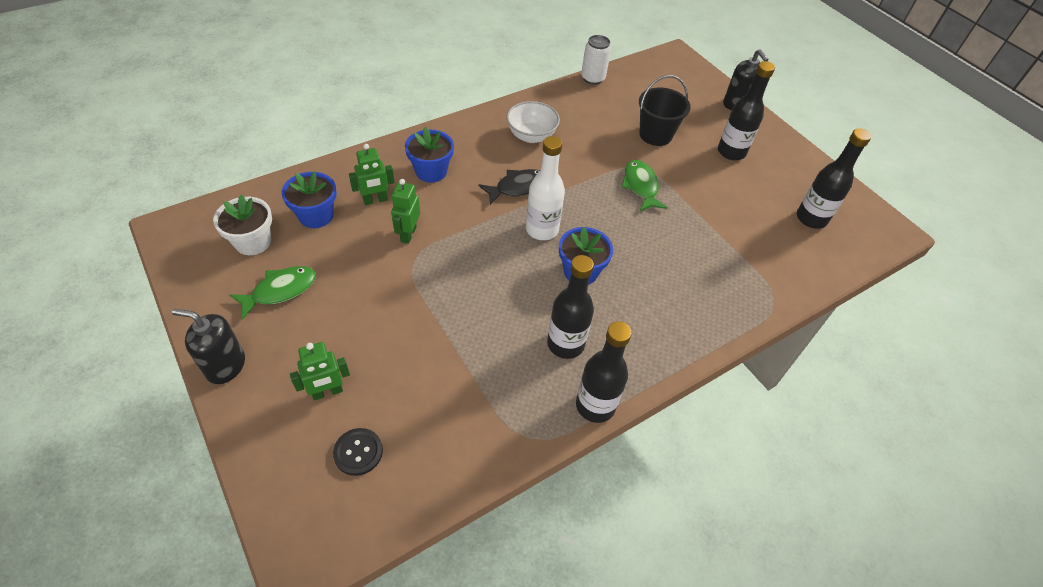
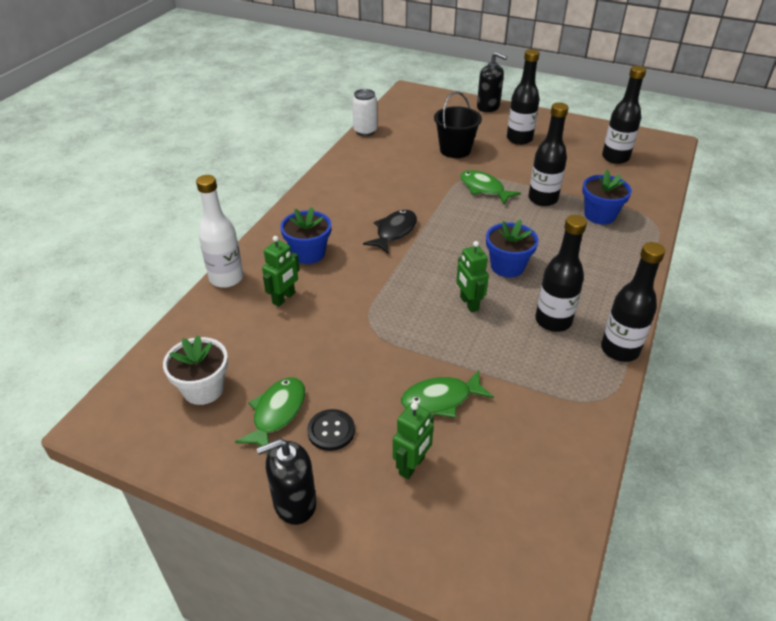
camera: 30 degrees left, 10 degrees down
(316, 216) = (242, 337): blue flower pot -> blue flower pot (600, 215)
(358, 452) = (490, 494): black button -> black button (331, 431)
(402, 354) = (441, 399): none -> green fish
(408, 234) = (342, 309): green robot -> green robot (469, 303)
(531, 136) = (363, 191): white bowl -> none
(542, 229) = (446, 252): white bottle -> white bottle (226, 278)
(686, 224) = (543, 199): none -> black bottle

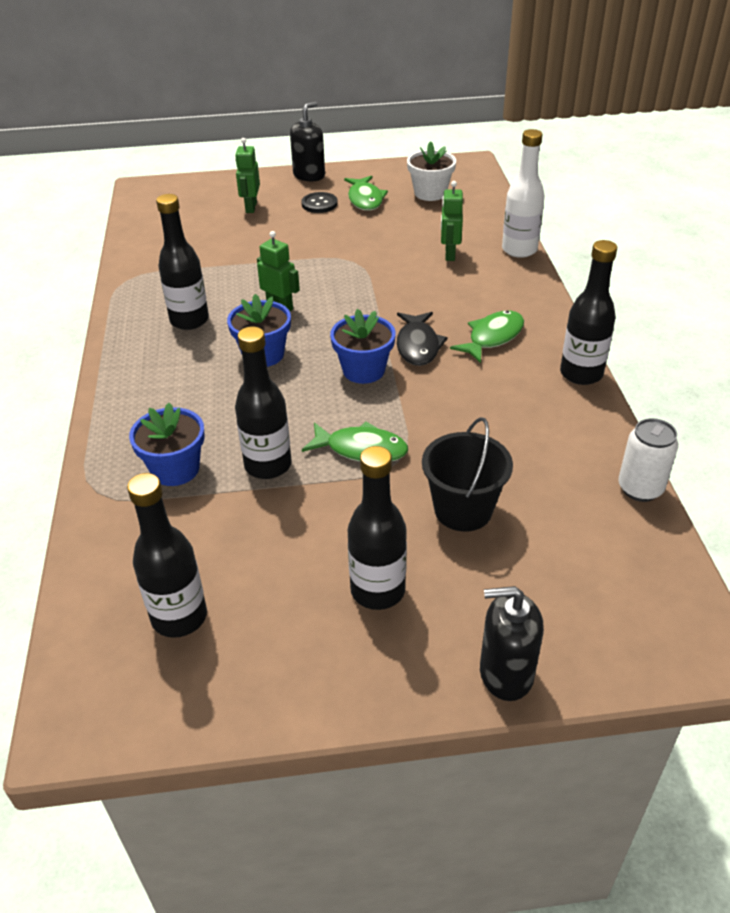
camera: 150 degrees right, 0 degrees up
(308, 253) = (478, 293): blue flower pot -> blue flower pot (363, 370)
(441, 399) = (256, 240): green fish -> green fish (492, 337)
(619, 350) = (117, 319): black bottle -> black bottle (581, 374)

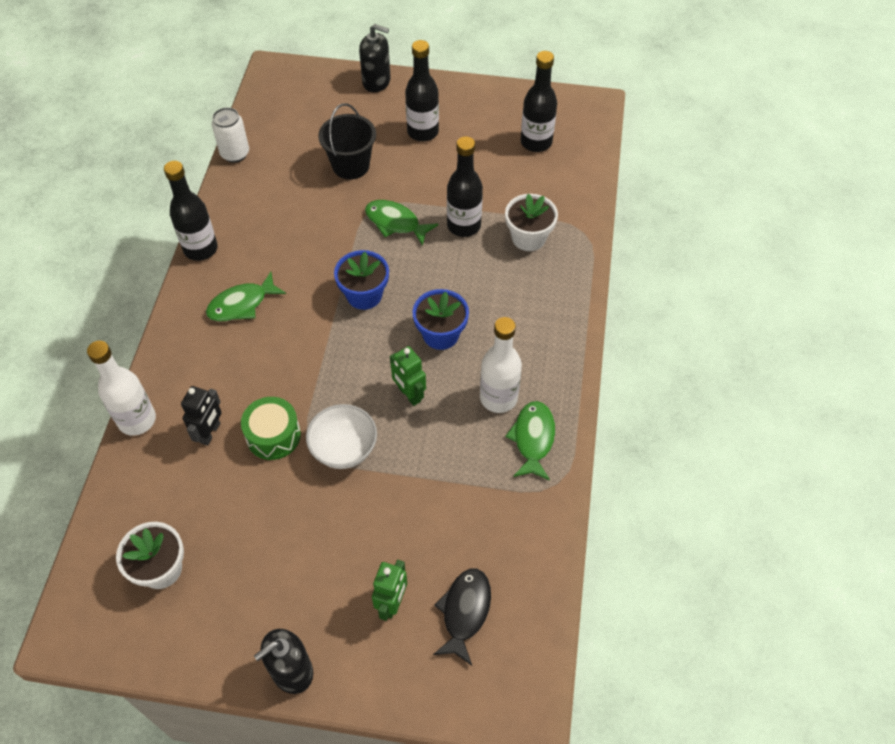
camera: 165 degrees left, 15 degrees up
(175, 469) = (528, 238): blue flower pot -> white flower pot
(189, 320) = (498, 398): black bottle -> white bottle
(319, 204) = (305, 585): black button -> none
(325, 266) = (344, 449): none -> white bowl
(365, 199) = (246, 578): green fish -> green fish (533, 439)
(393, 262) = (273, 435): none -> green drum
(418, 346) = (308, 311): black fish -> black fish (465, 612)
(449, 254) = (210, 433): green robot -> black robot

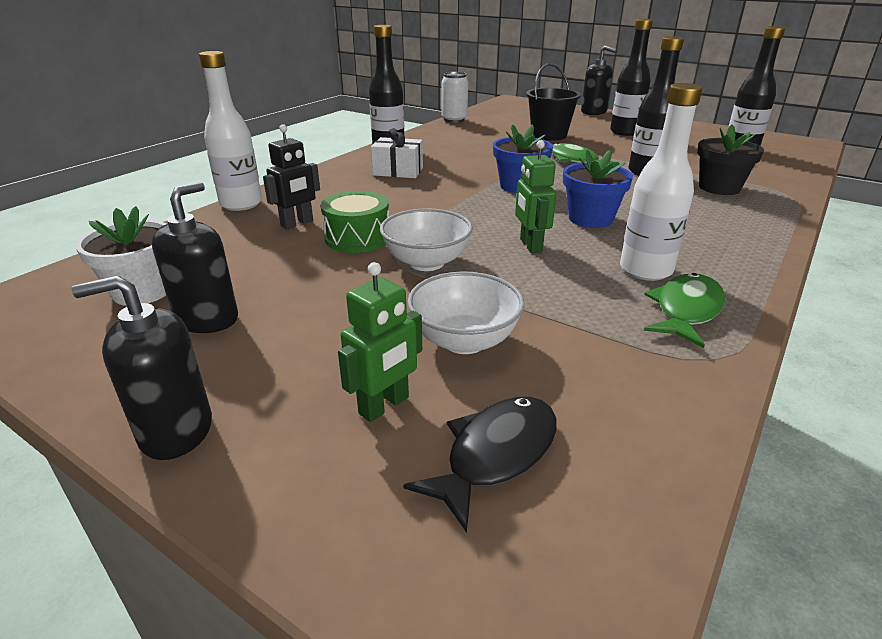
camera: 25 degrees right, 25 degrees down
(233, 577) = (207, 319): none -> black soap dispenser
(242, 304) = (398, 171): green fish -> white gift
(410, 528) = (464, 341): none -> white bowl
(528, 238) = (719, 188): white flower pot -> black flower pot

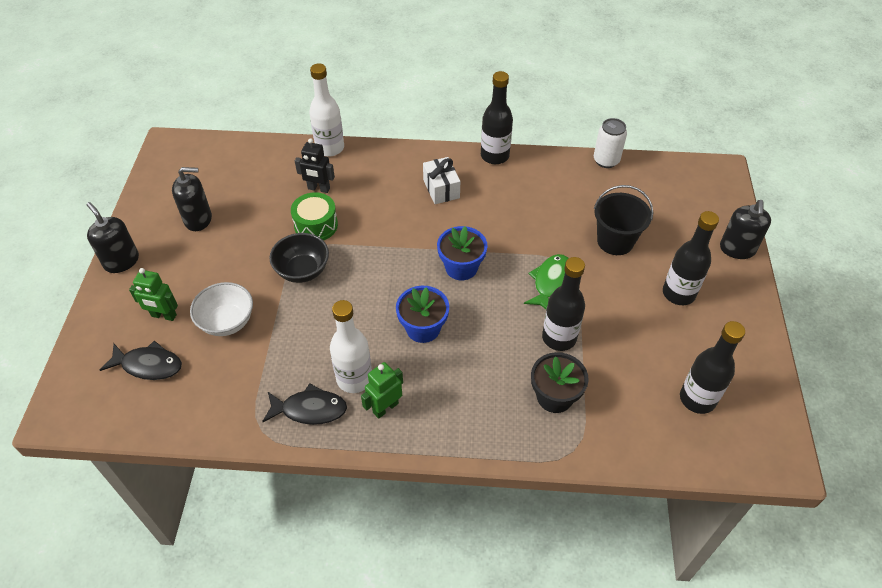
camera: 60 degrees right, 20 degrees up
(142, 291) = (209, 181): white flower pot -> none
(426, 262) = (302, 271): white bowl -> black bowl
(530, 245) = (356, 310): green robot -> green robot (385, 408)
(686, 310) = (310, 409): green fish -> black fish

